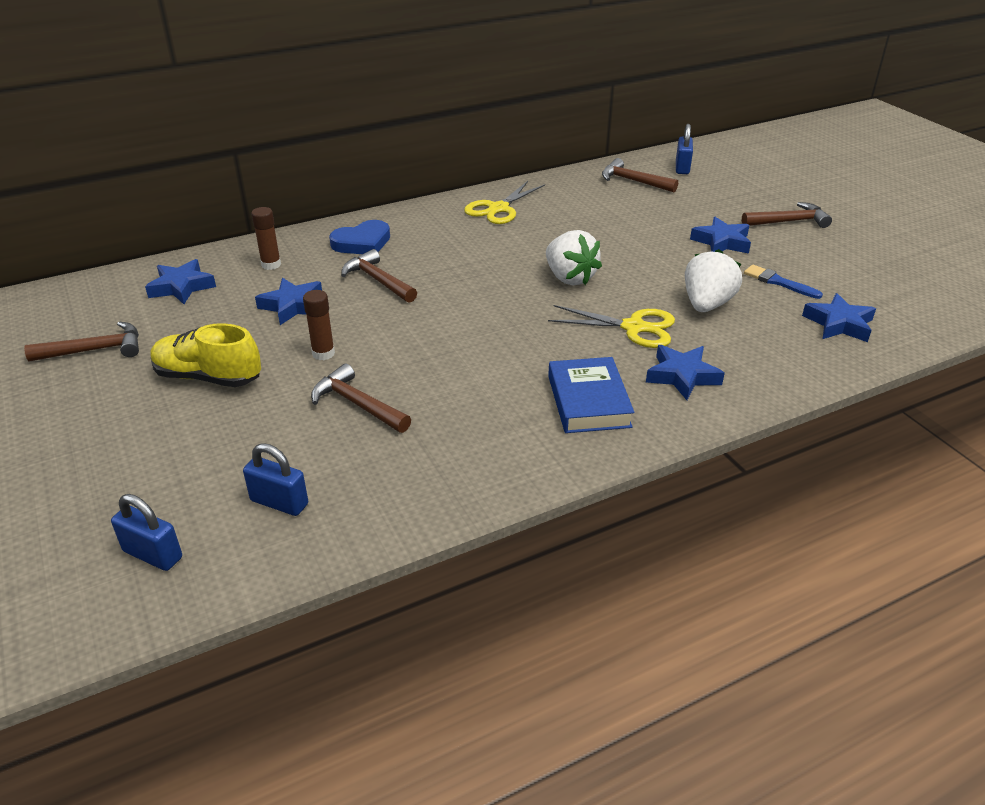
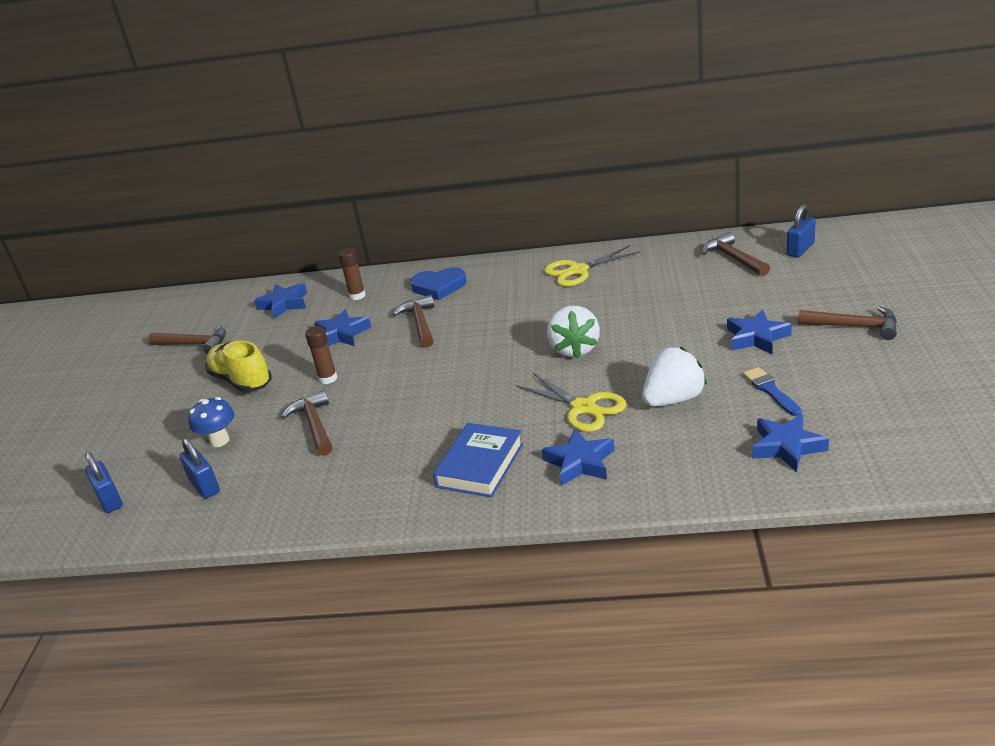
camera: 35 degrees right, 5 degrees down
(247, 448) = (219, 441): none -> blue mushroom

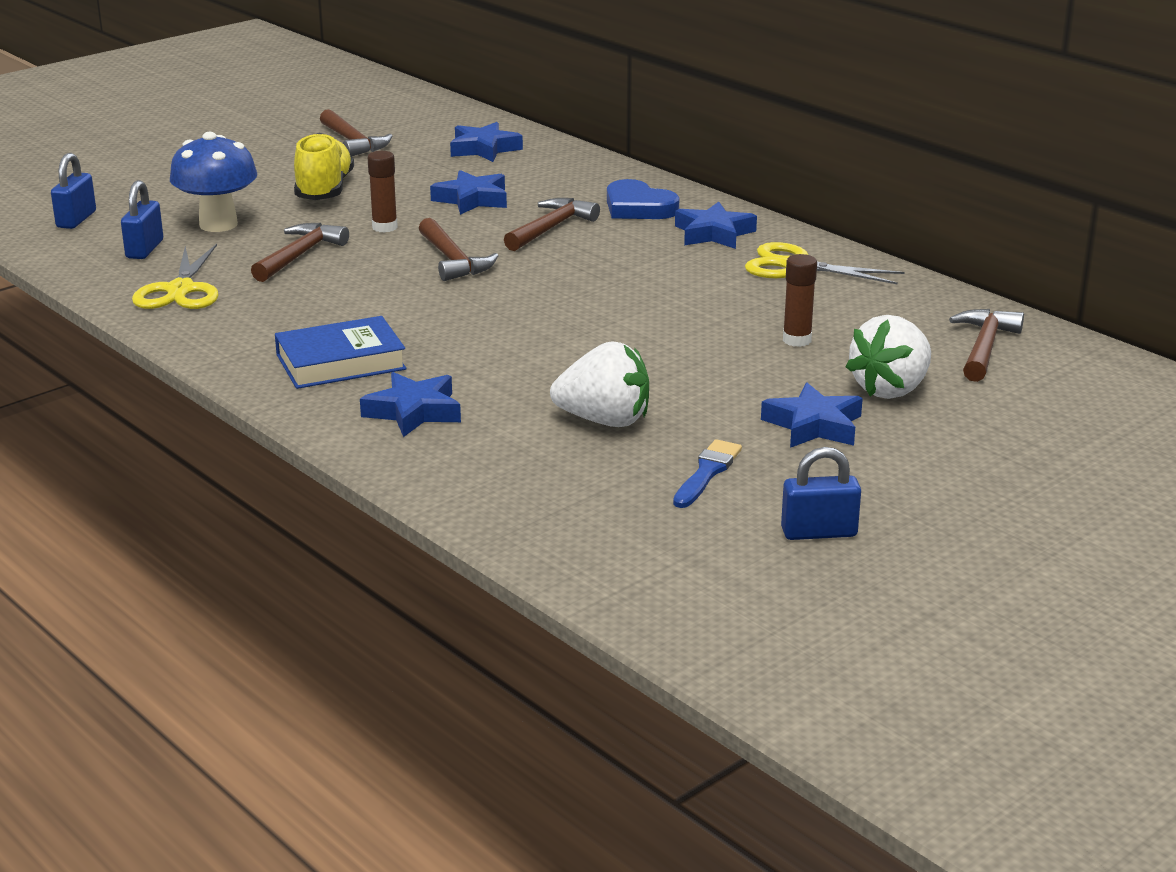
camera: 40 degrees right, 5 degrees down
(219, 441) = (218, 224): blue mushroom -> blue mushroom, size x1.52
(357, 296) = (555, 175): brown glue stick -> brown glue stick (797, 340)
(574, 349) = (624, 328): white strawberry -> white strawberry (891, 389)
(583, 408) = (516, 376): yellow scissors -> yellow scissors (180, 290)
(787, 447) = (602, 520): blue star -> blue star (714, 233)
(800, 249) = (1083, 383): blue padlock -> blue padlock (819, 532)
(854, 326) = (940, 480): brown hammer -> brown hammer (453, 260)

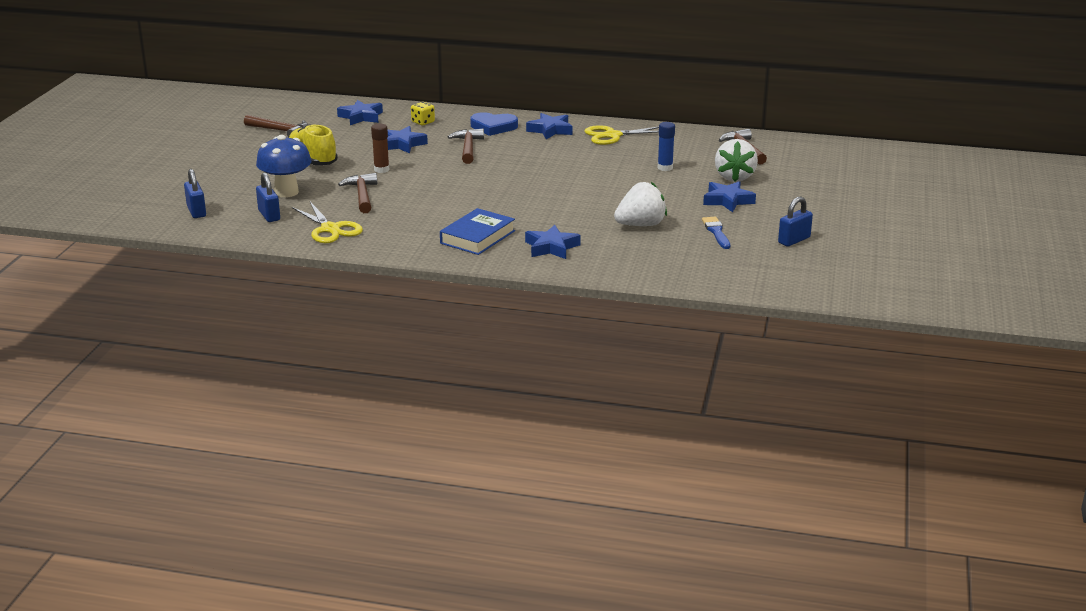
camera: 35 degrees left, 0 degrees up
(453, 260) = (446, 176): brown hammer -> none
(552, 176) = (423, 122): none -> yellow dice
(797, 340) = (665, 168): brown glue stick -> blue glue stick

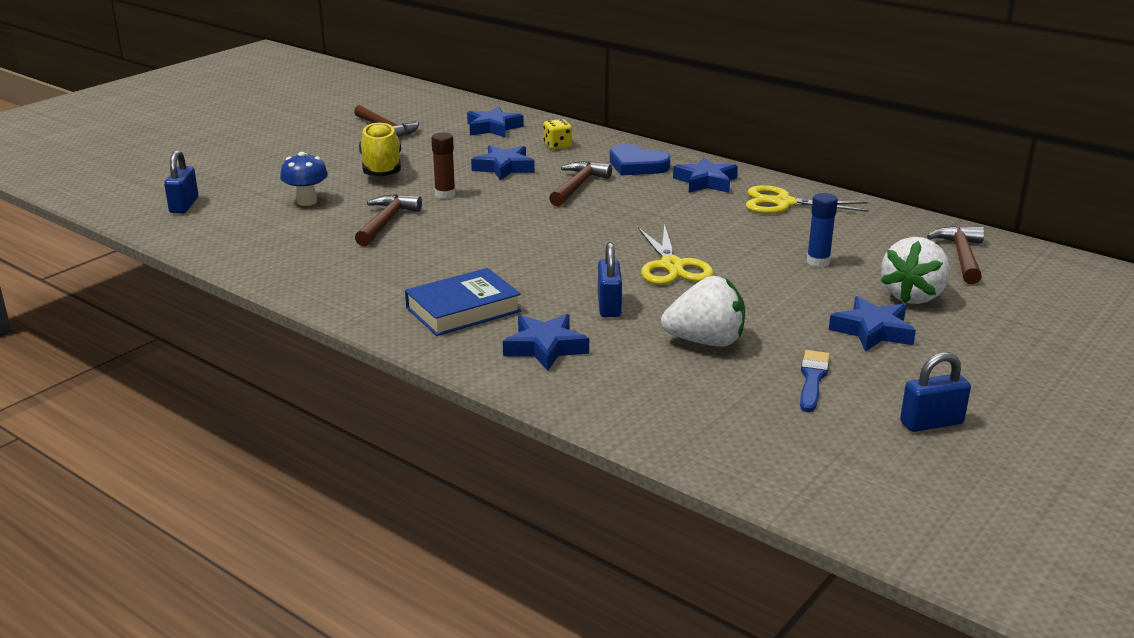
camera: 25 degrees right, 0 degrees up
(269, 215) = (253, 226): blue padlock -> blue padlock (609, 306)
(286, 192) = (307, 201): blue mushroom -> blue mushroom, size x0.66
(330, 229) = (299, 258): yellow scissors -> yellow scissors (672, 266)

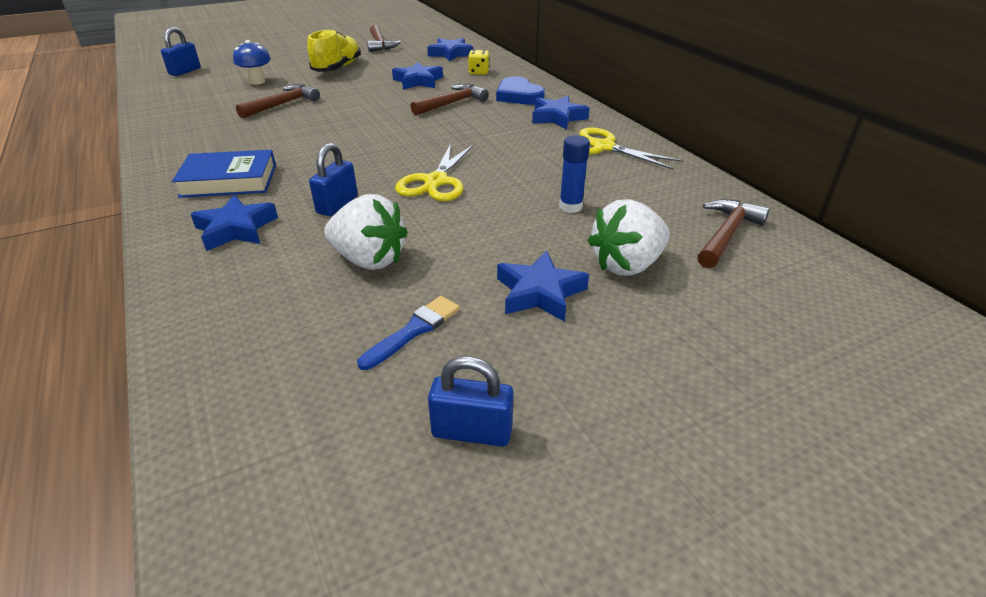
camera: 25 degrees right, 10 degrees up
(445, 194) = (350, 93): brown glue stick -> none

